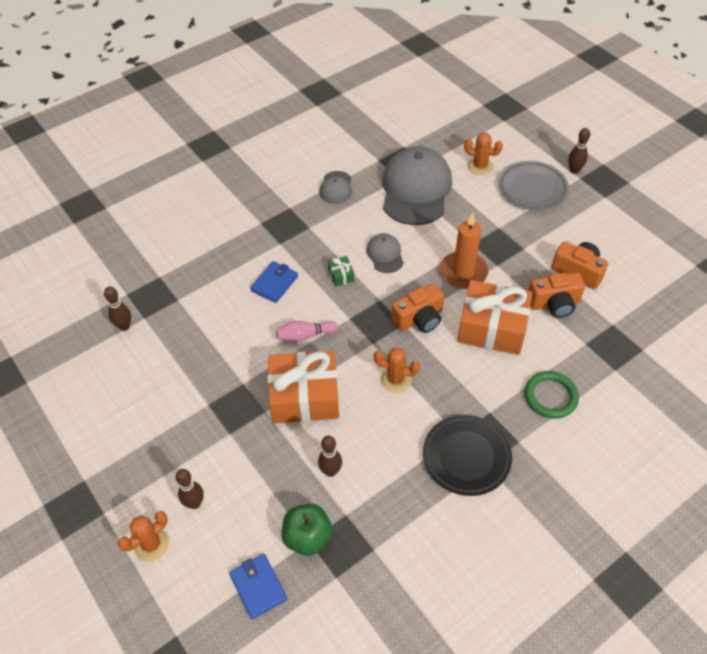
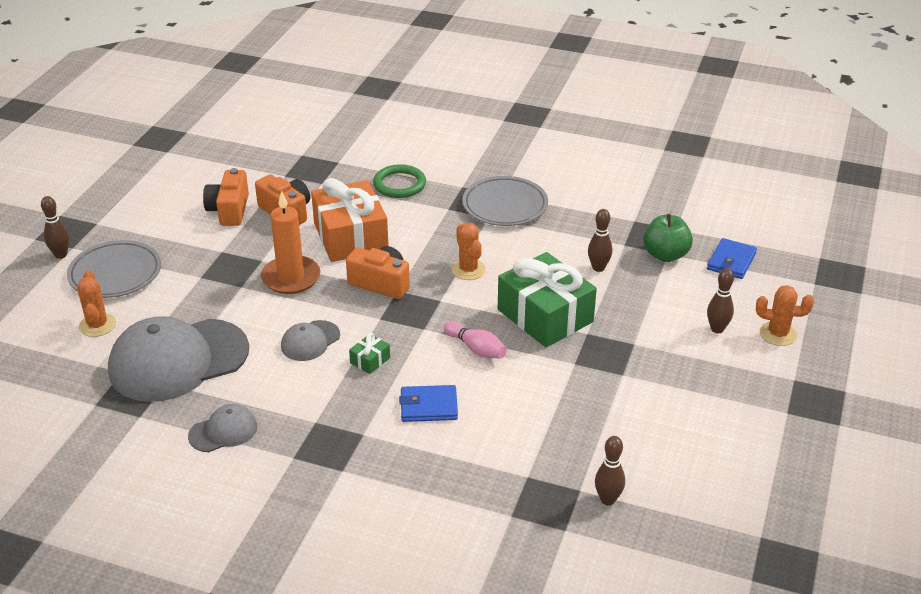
camera: 125 degrees left, 15 degrees down
(304, 397) = (545, 316): orange gift -> green gift
(466, 457) = (505, 206): black plate -> grey plate

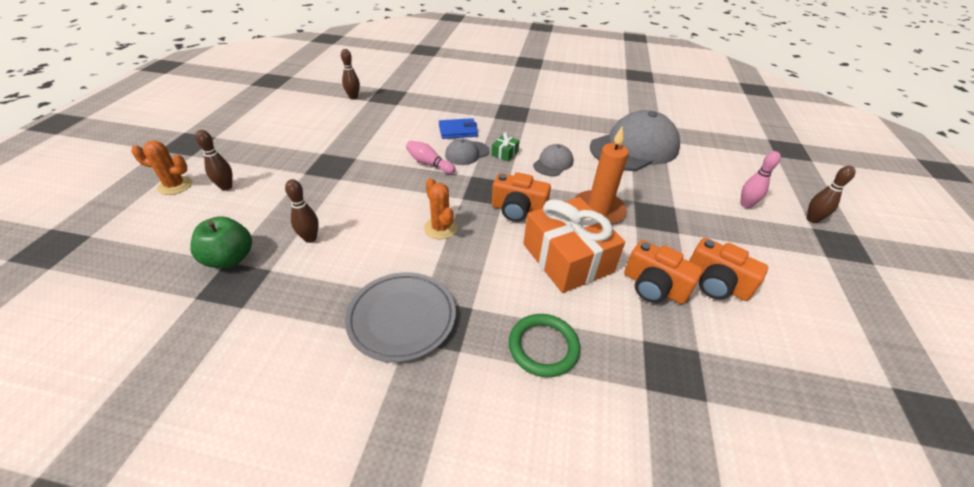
camera: 170 degrees right, 5 degrees up
(97, 325) = (712, 166): orange cactus -> none
(115, 274) = (745, 205): grey plate -> pink bowling pin
(223, 431) = (575, 116): grey cap -> grey cap (467, 153)
(229, 210) = (715, 284): orange camera -> orange camera turned 135 degrees clockwise
(545, 316) = (372, 190): green gift -> none
(731, 261) = (160, 256): blue wallet -> none

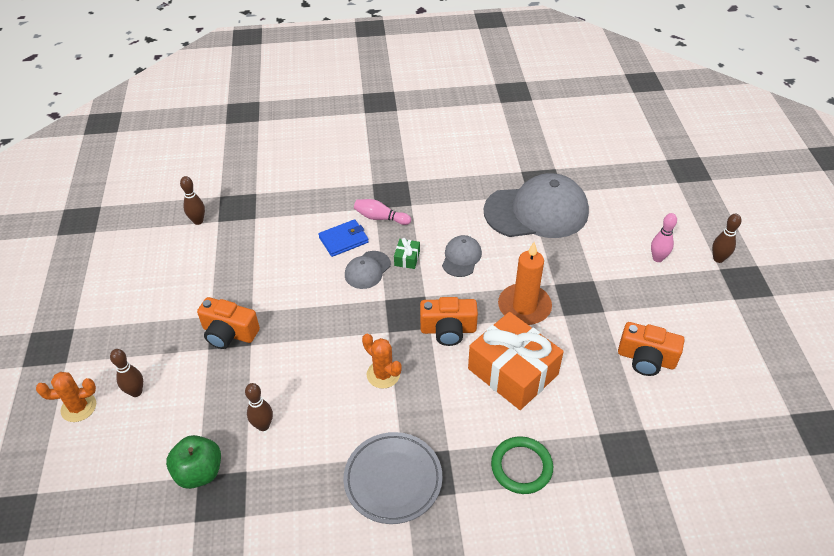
camera: 15 degrees left, 5 degrees up
(429, 164) = (334, 296): pink bowling pin -> pink bowling pin (380, 218)
(634, 148) = (536, 211): grey cap -> grey cap turned 45 degrees clockwise
(654, 287) = (595, 378): orange camera -> orange camera (229, 333)

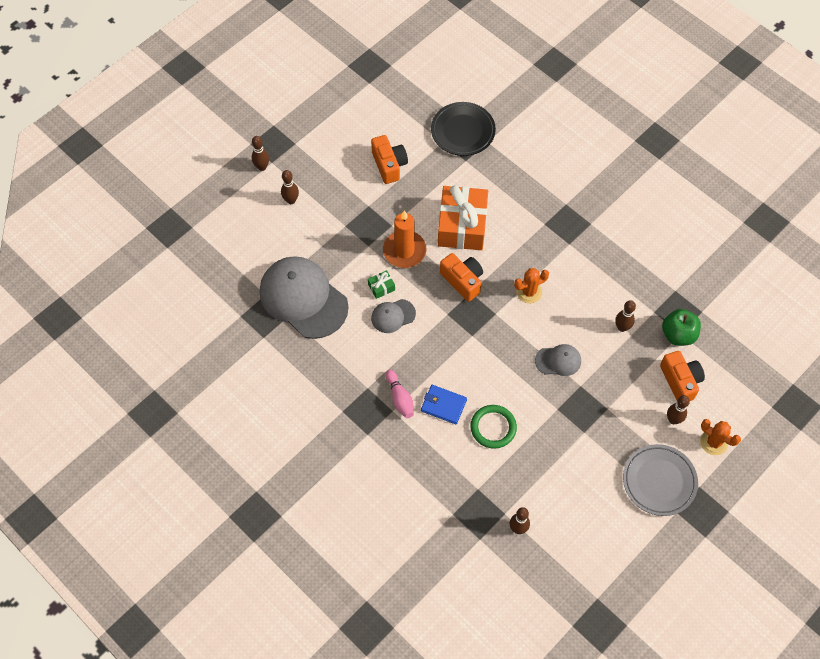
camera: 130 degrees left, 15 degrees up
(229, 333) = (585, 407): orange camera -> orange camera (680, 381)
(367, 270) = (457, 366): grey cap -> grey cap (558, 361)
(383, 374) = (529, 292): orange cactus -> orange cactus turned 60 degrees clockwise
(393, 480) = (587, 237): grey plate -> grey plate (659, 481)
(407, 258) = (424, 349): green gift -> green gift (381, 287)
(521, 467) = (521, 184): green ring -> green ring (493, 427)
(646, 461) = (463, 131): none -> black plate
(657, 258) = (291, 200): pink bowling pin -> brown bowling pin

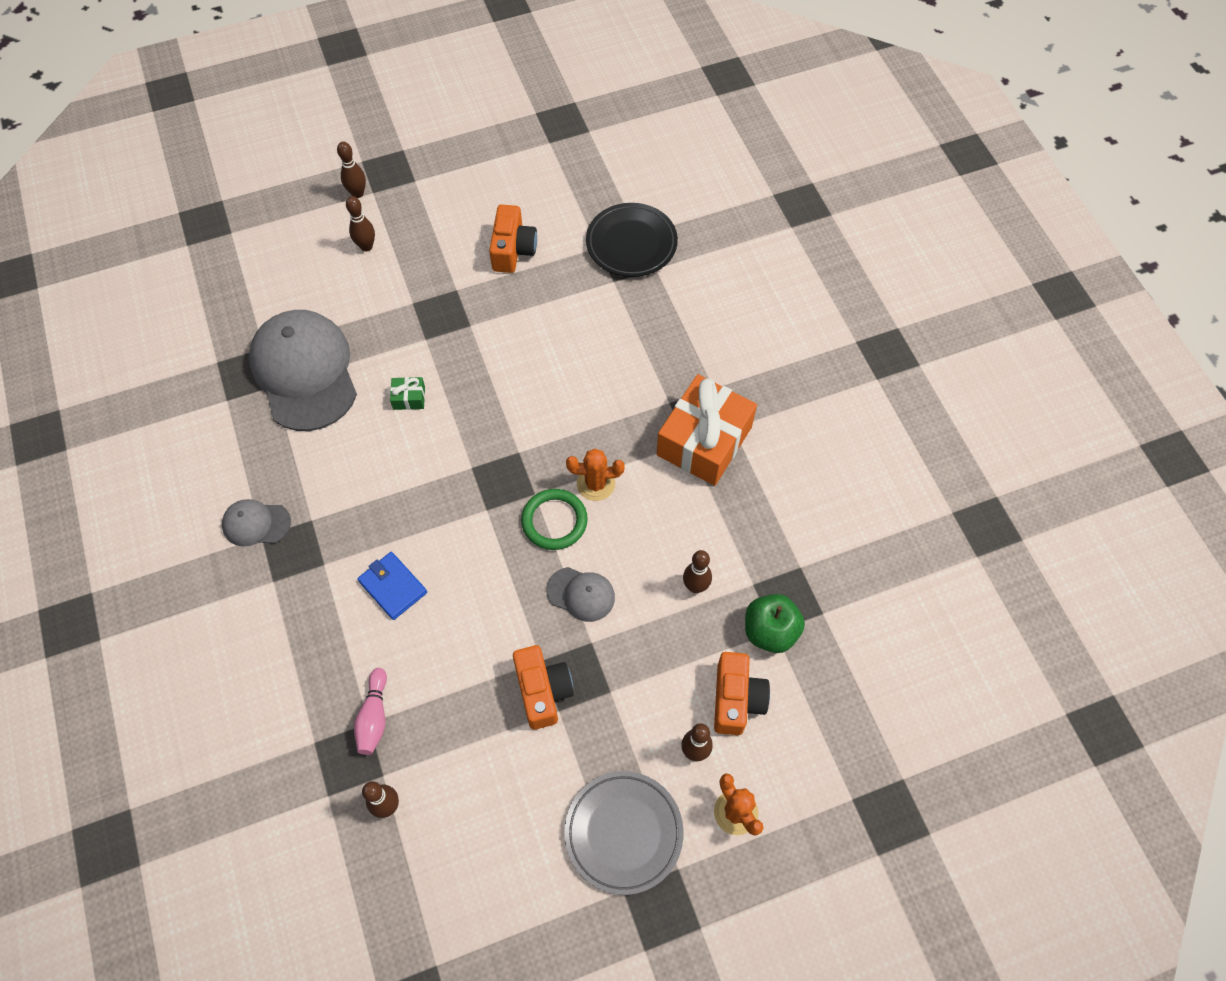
camera: 25 degrees right, 0 degrees up
(393, 316) = (400, 441): grey cap -> grey cap (256, 524)
(400, 398) = (343, 552): pink bowling pin -> pink bowling pin (374, 717)
(404, 251) = (466, 364): orange candle -> none
(462, 226) = (559, 362): orange gift -> orange gift (704, 441)
(462, 281) = (517, 433): orange camera -> orange camera (543, 691)
(493, 427) = (439, 647): green ring -> green ring (554, 521)

